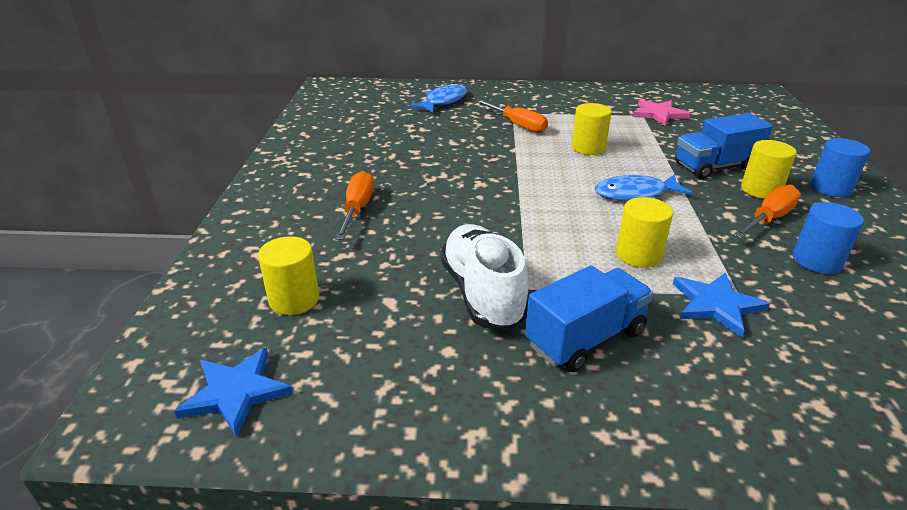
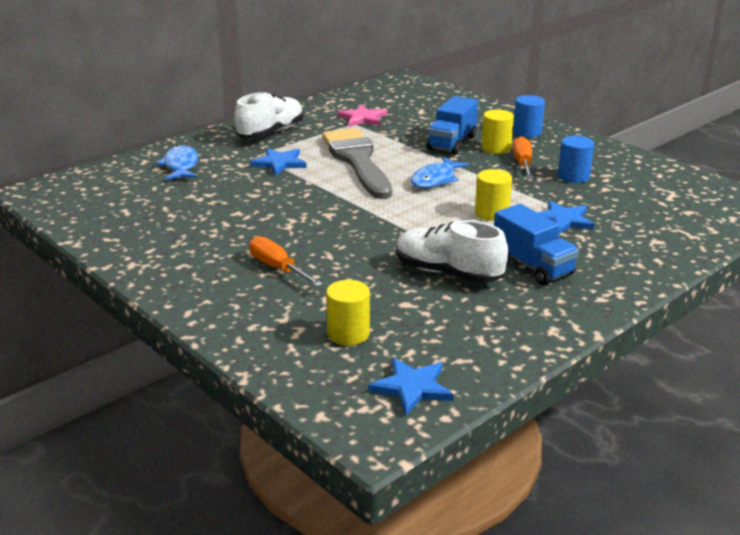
camera: 45 degrees left, 5 degrees down
(518, 125) = (279, 163): orange screwdriver -> blue star
(555, 100) = (271, 133): none -> white shoe
(585, 338) = (532, 266): blue truck -> blue truck turned 135 degrees clockwise
(588, 148) = (357, 161): yellow cylinder -> grey brush

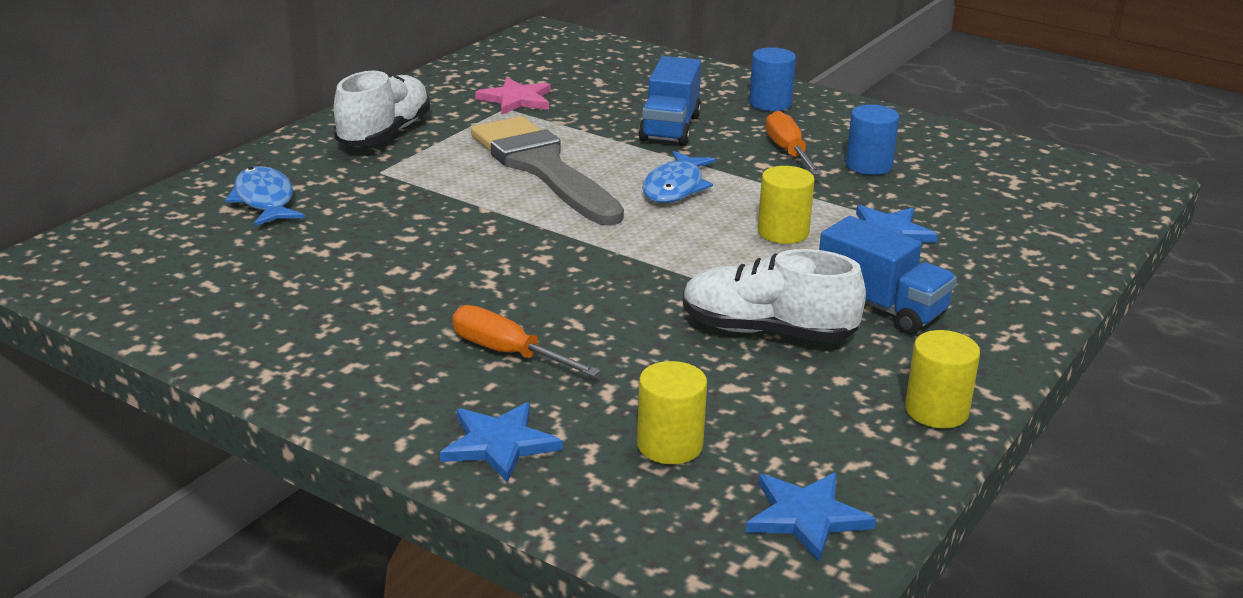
camera: 15 degrees left, 0 degrees up
(279, 163) = (423, 182): blue star -> blue star (499, 444)
(496, 148) = (738, 131): yellow cylinder -> yellow cylinder (936, 411)

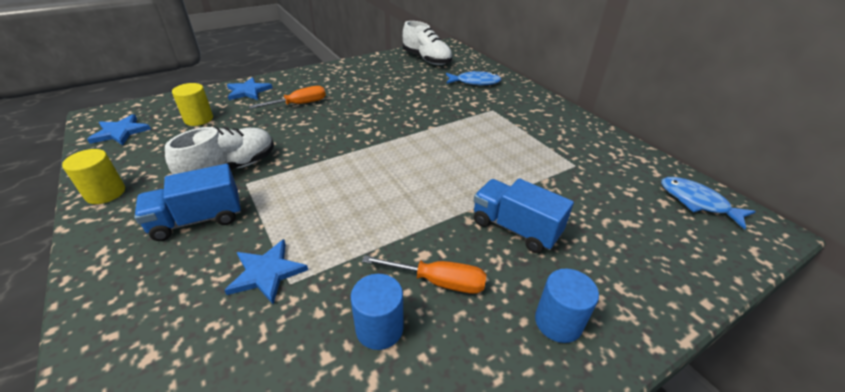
camera: 115 degrees right, 10 degrees up
(384, 134) = (542, 119): white shoe -> white shoe (426, 59)
(516, 99) = (590, 173): pink star -> none
(543, 168) = (471, 155): grey brush -> none
(675, 187) = (413, 196): blue fish -> blue fish (697, 202)
(783, 232) = (317, 218): yellow cylinder -> none

